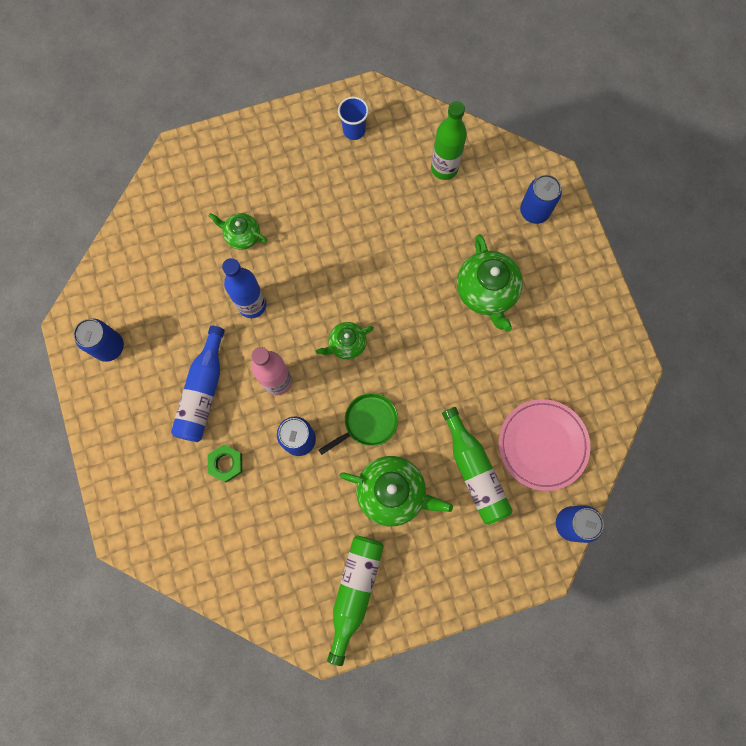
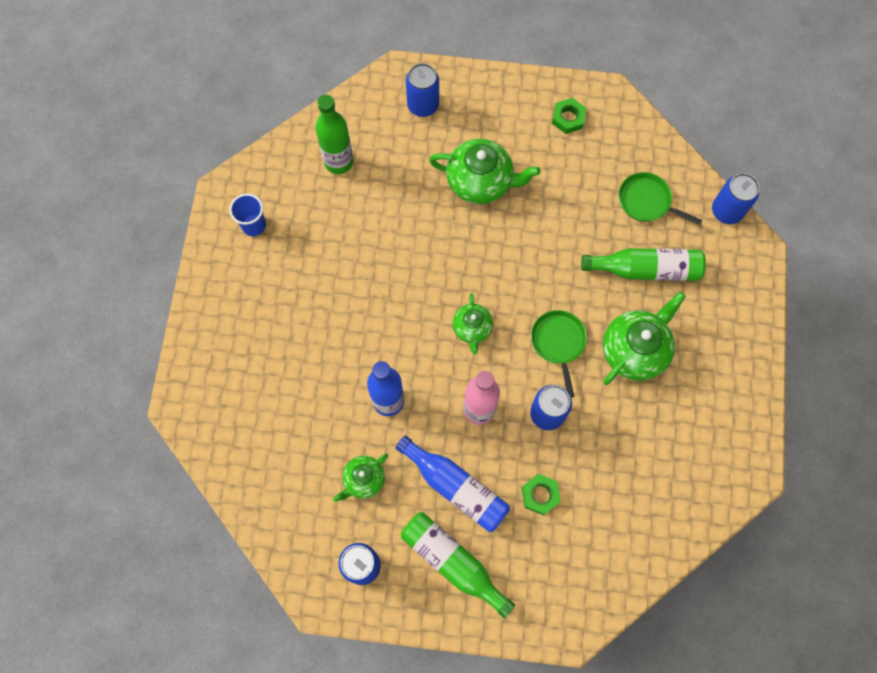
camera: 65 degrees left, 5 degrees down
(242, 236) = (309, 380): green teapot -> green teapot (363, 480)
(354, 591) = (714, 425): green bottle -> green bottle (453, 562)
(542, 445) = (646, 201): pink plate -> green pan
(589, 340) = (568, 118): none -> green nut

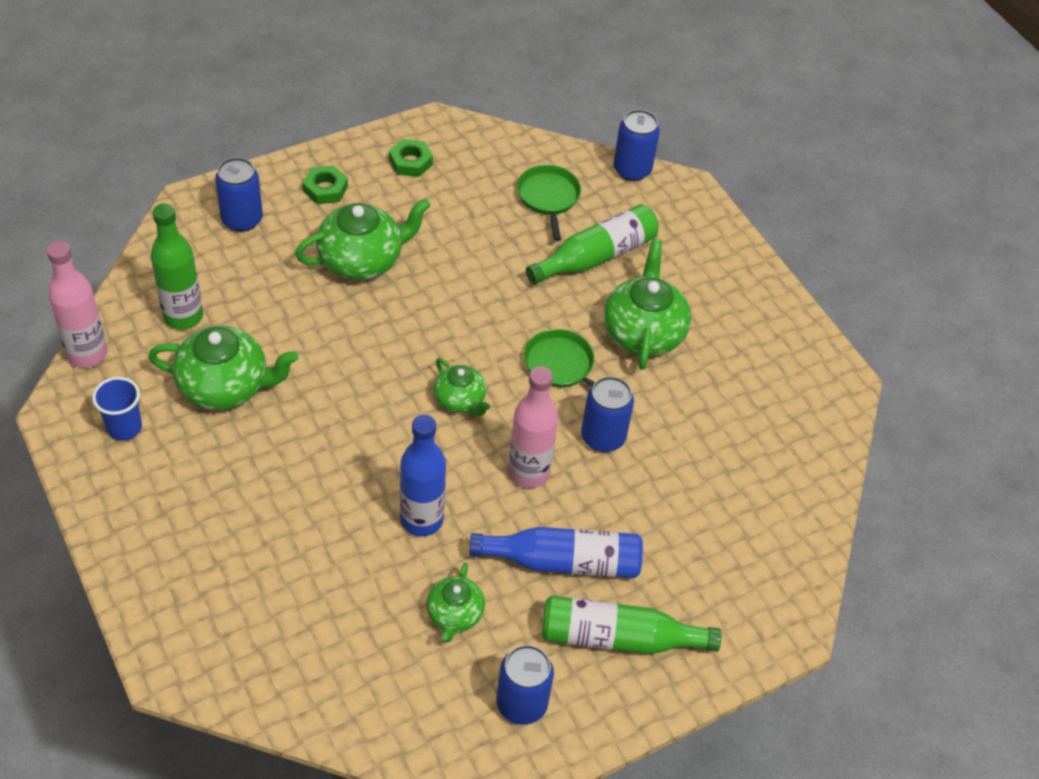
camera: 40 degrees left, 20 degrees down
(264, 157) = (87, 354): none -> pink bottle
(331, 230) = (225, 386): none -> green teapot
(540, 495) = (657, 517): green nut -> green nut (325, 189)
(646, 201) = (548, 197): green pan -> green pan turned 90 degrees clockwise

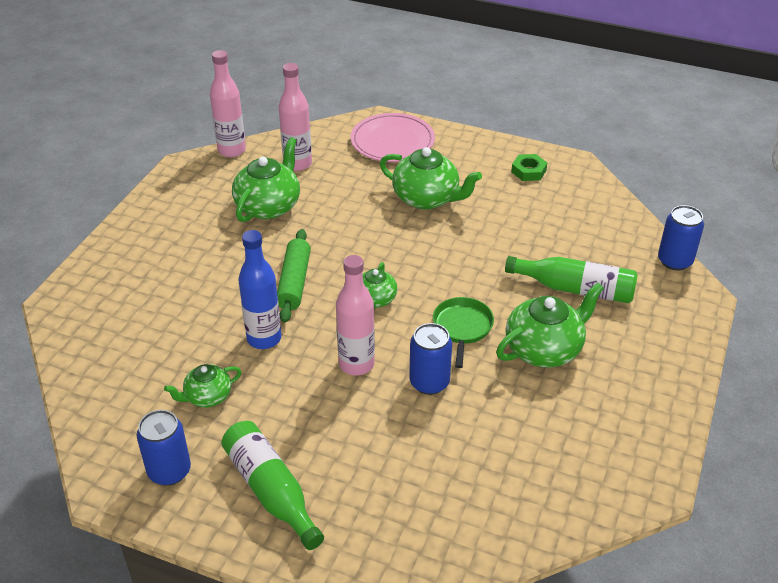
camera: 55 degrees right, 10 degrees down
(124, 428) = (198, 191): blue cup -> none
(183, 316) = (297, 164): green bottle -> pink bottle
(225, 386) = (268, 206): green teapot -> green teapot turned 120 degrees counterclockwise
(242, 219) = (392, 141): blue can -> pink plate
(325, 189) = (458, 155): green nut -> none
(367, 444) = (294, 282): none -> green rolling pin
(548, 197) = (590, 239): green pan -> none
(563, 562) = (304, 424): blue bottle -> none

